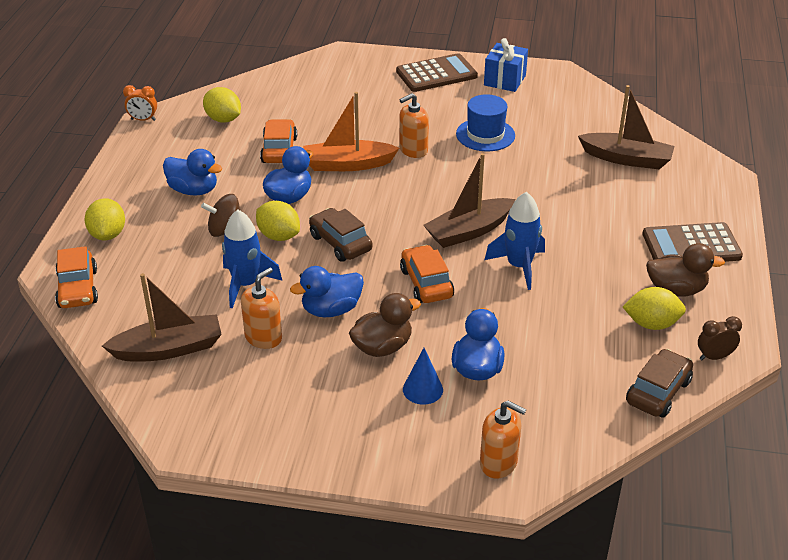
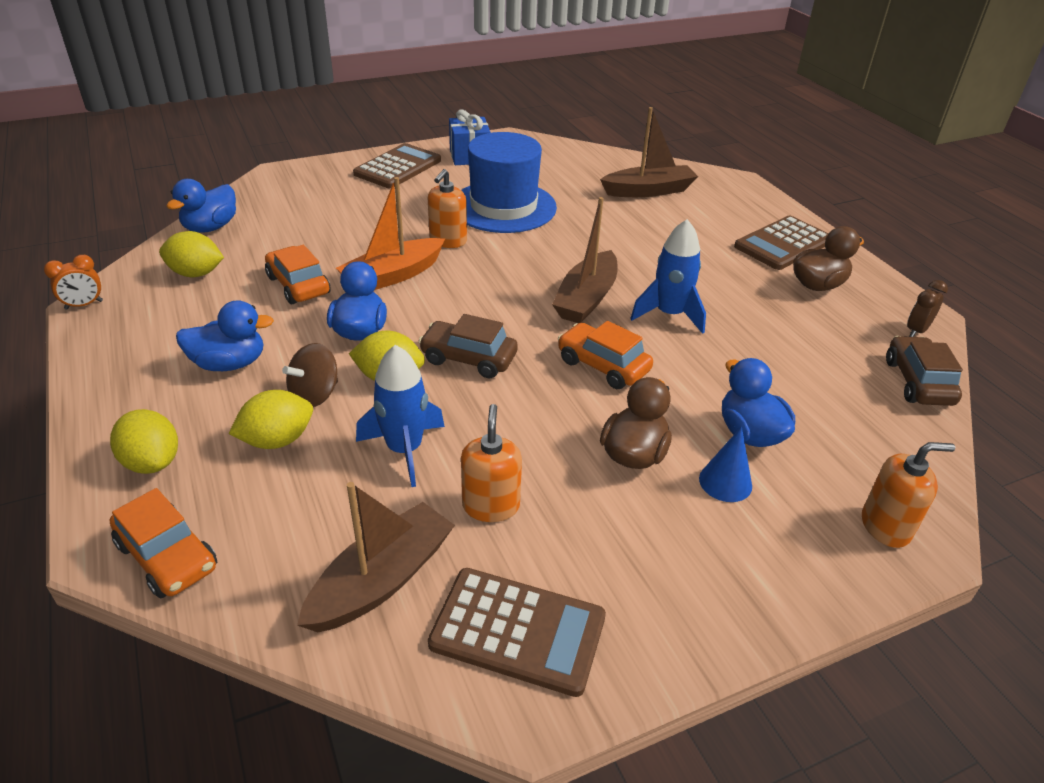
camera: 35 degrees left, 0 degrees up
(213, 406) = (518, 631): none -> brown calculator
(331, 310) = (535, 436): blue duck -> blue duck (210, 227)
(485, 135) = (503, 207): blue hat -> blue hat, size x1.61
(651, 324) = (837, 322): yellow lemon -> yellow lemon (277, 440)

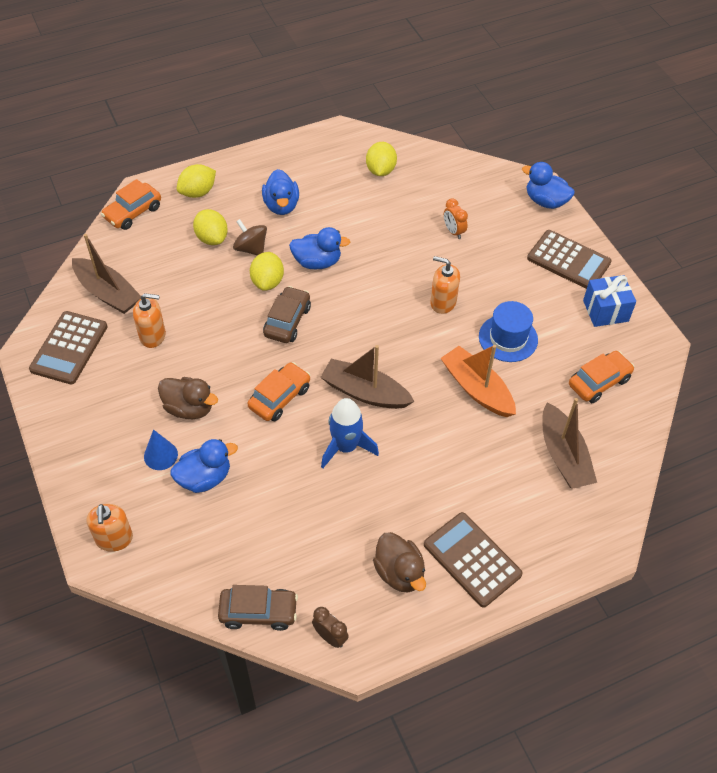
camera: 90 degrees right, 15 degrees up
(84, 305) = (340, 129): orange clock -> orange clock (453, 231)
(210, 227) = (443, 165): blue duck -> blue duck (545, 201)
(298, 285) = (370, 223): orange car -> orange car (599, 382)
(393, 276) = (387, 273): orange boat -> orange boat (477, 389)
(404, 450) = (200, 294): blue rocket -> none
(503, 207) = (508, 338): blue hat -> blue hat, size x0.62

